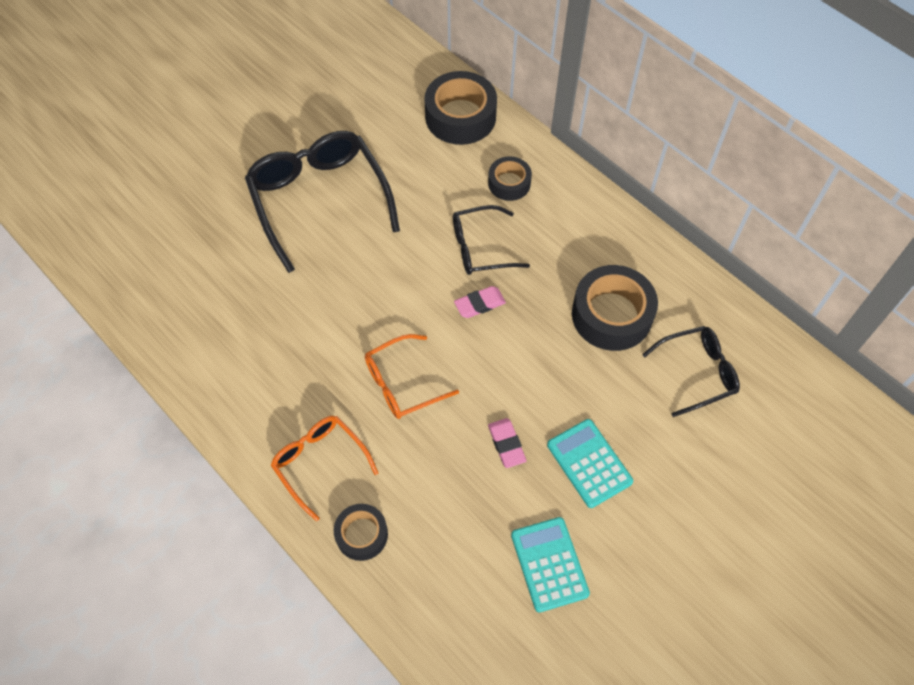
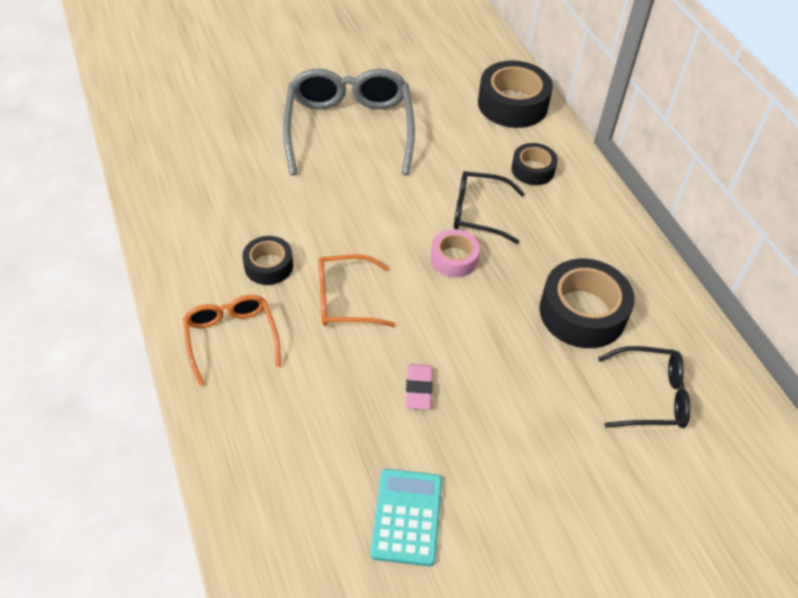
camera: 20 degrees right, 10 degrees down
(319, 200) = (349, 129): black glasses -> grey glasses
(361, 534) = (236, 415): black tape -> black tape (268, 266)
(479, 304) = (454, 259): pink eraser -> pink tape
(589, 463) = (495, 438): turquoise calculator -> none

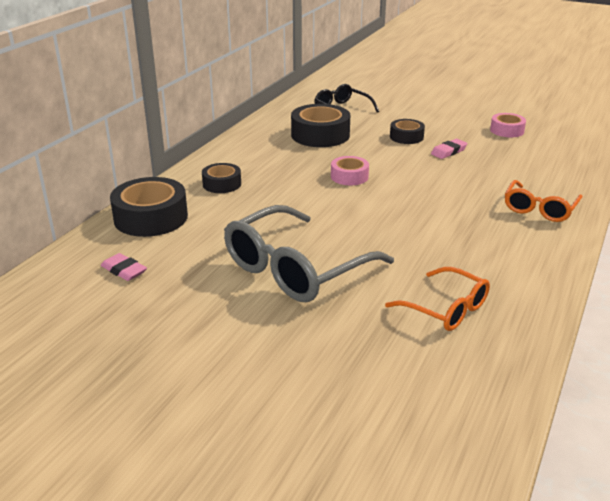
camera: 130 degrees left, 20 degrees down
(268, 266) = (476, 226): black tape -> black tape (406, 137)
(345, 299) = (444, 192): orange glasses -> orange glasses (446, 309)
(407, 517) = (507, 130): turquoise calculator -> pink tape
(447, 61) = (124, 270): none -> pink eraser
(478, 213) = (296, 184): black glasses -> none

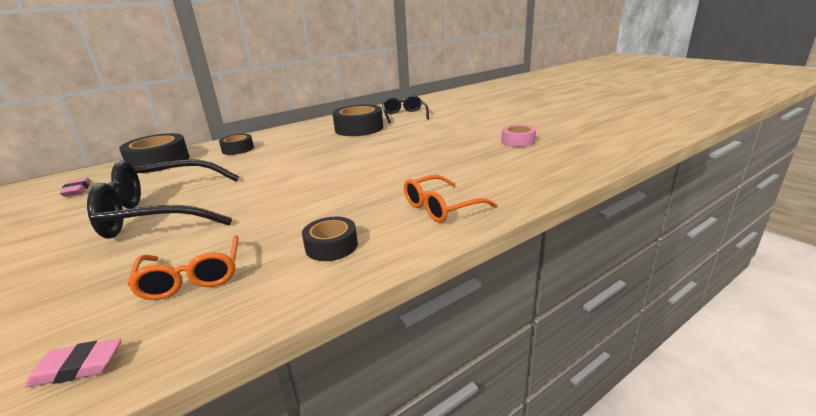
camera: 30 degrees right, 5 degrees down
(296, 269) = (162, 213): grey glasses -> black glasses
(349, 176) = (327, 156): pink tape -> none
(406, 137) = (420, 136): black tape -> black tape (331, 246)
(448, 152) = (437, 150): pink eraser -> pink eraser (78, 367)

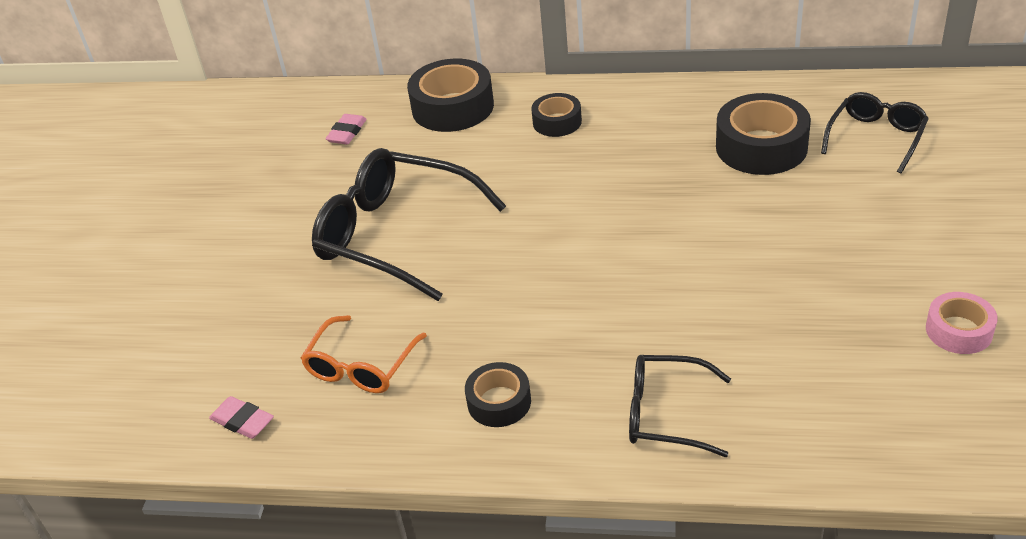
camera: 45 degrees right, 15 degrees up
(441, 207) = (666, 414): orange glasses -> black glasses

